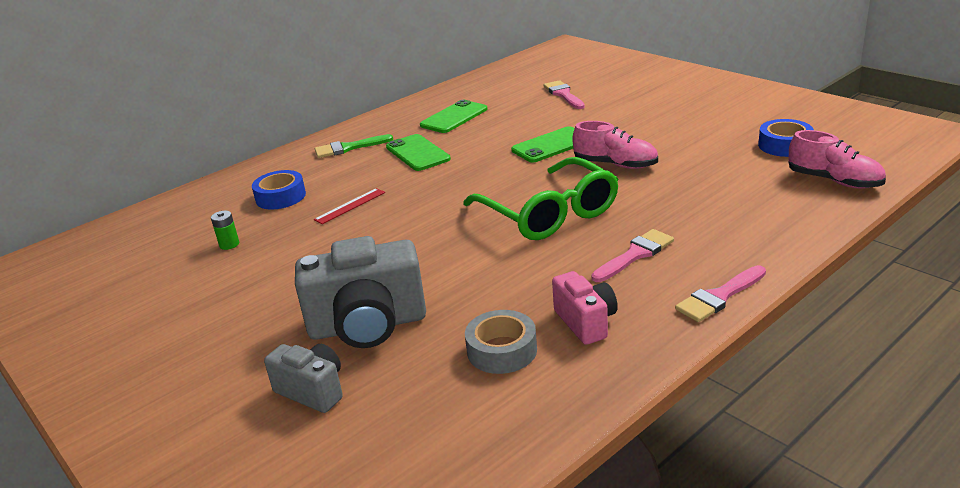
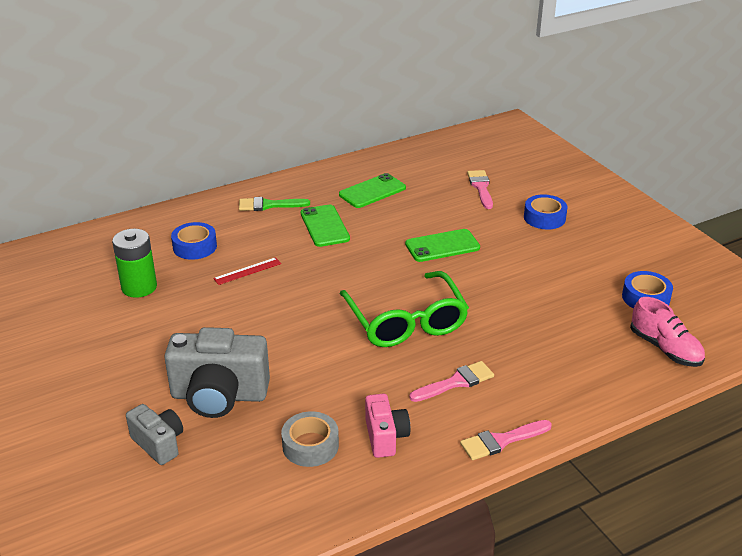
camera: 10 degrees right, 5 degrees up
(229, 244) = (139, 287): green battery -> green battery, size x2.08
(615, 165) = (487, 282): pink shoe -> none
(641, 105) = (544, 218): none -> blue tape

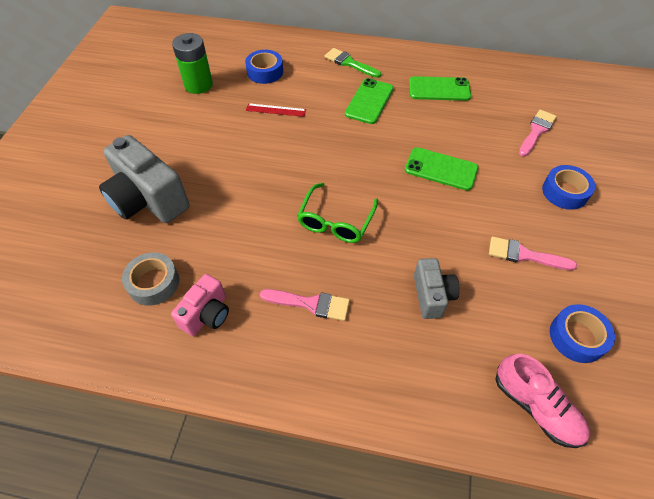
camera: 40 degrees right, 20 degrees up
(159, 444) = (76, 213): grey camera -> grey camera (432, 296)
(406, 321) = (336, 221): green glasses -> green glasses, size x0.66
(501, 441) = (282, 387): pink brush -> pink brush (524, 255)
(665, 349) = (536, 407): pink shoe -> pink shoe turned 45 degrees counterclockwise

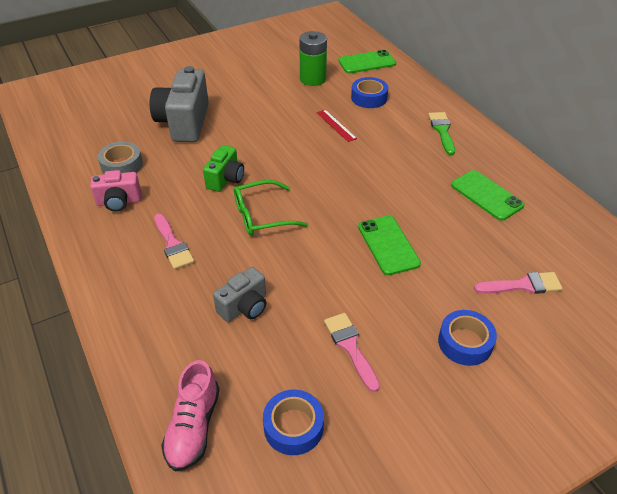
camera: 50 degrees right, 10 degrees down
(263, 217) = (225, 179): none -> green camera
(369, 101) = (412, 165): green phone -> green phone (367, 62)

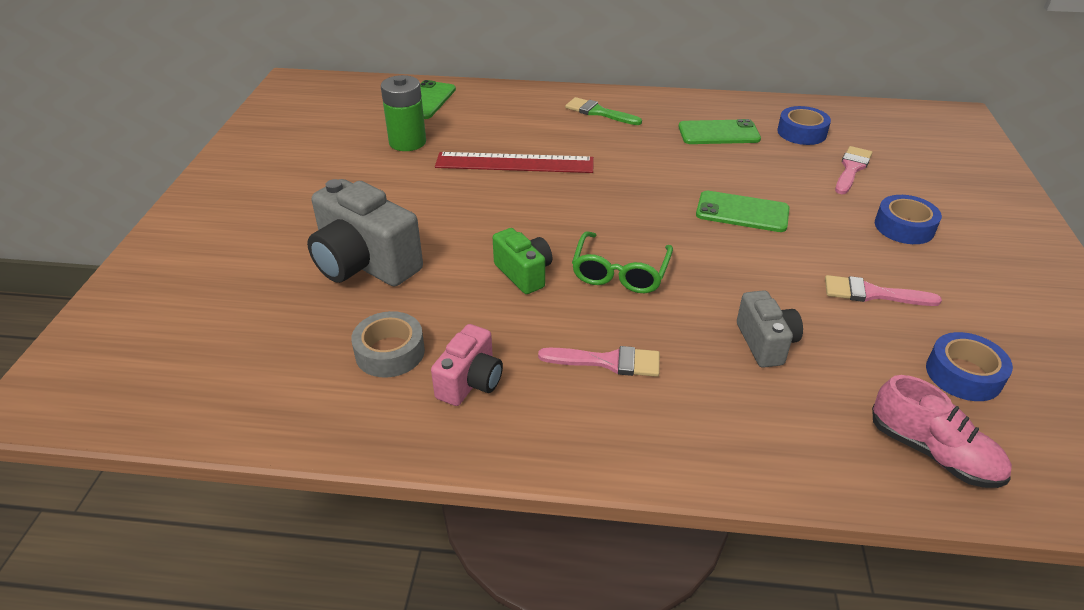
camera: 55 degrees left, 5 degrees down
(336, 125) = (514, 163): red ruler -> red ruler, size x2.02
(369, 98) = (492, 125): blue tape -> blue tape (801, 132)

